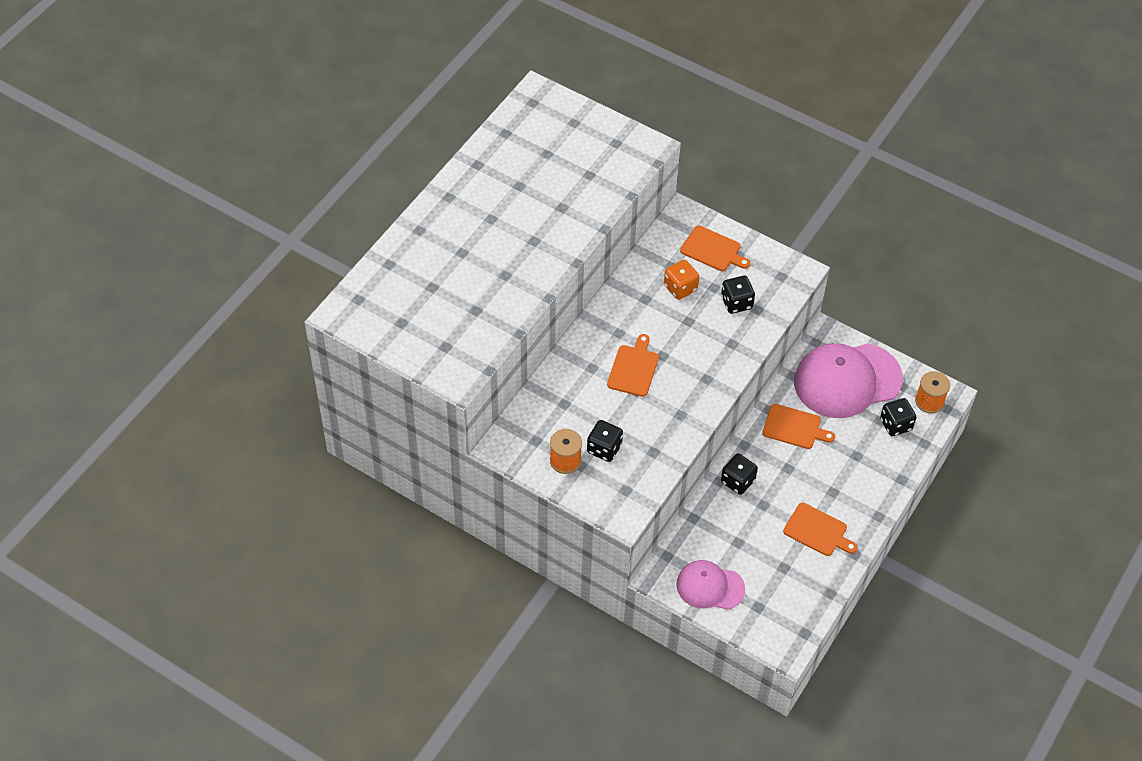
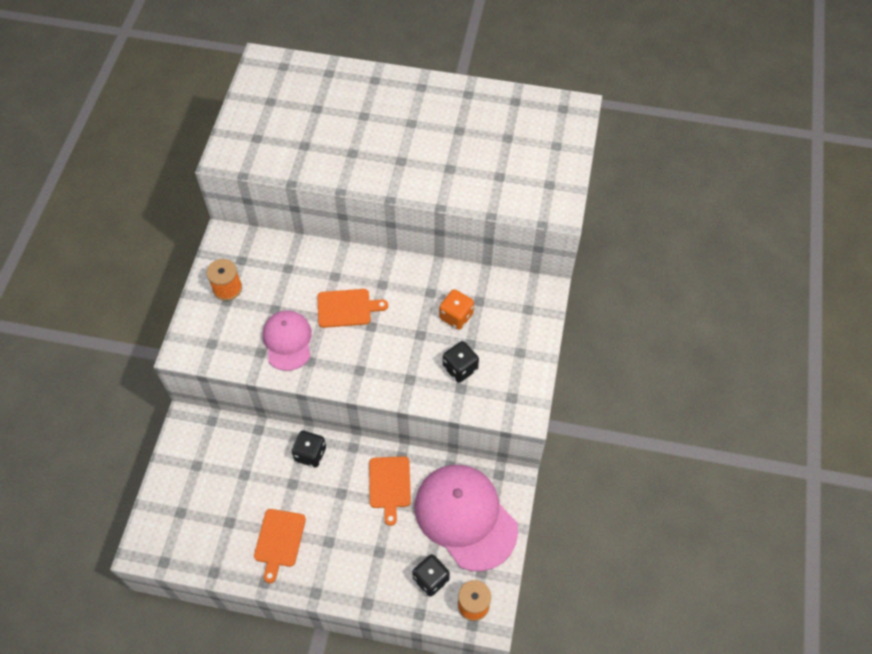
camera: 70 degrees right, 5 degrees up
(604, 448) = (250, 313): black dice -> none
(710, 586) = (190, 465): pink cap -> pink cap (287, 341)
(713, 250) = (514, 329): orange cutting board -> none

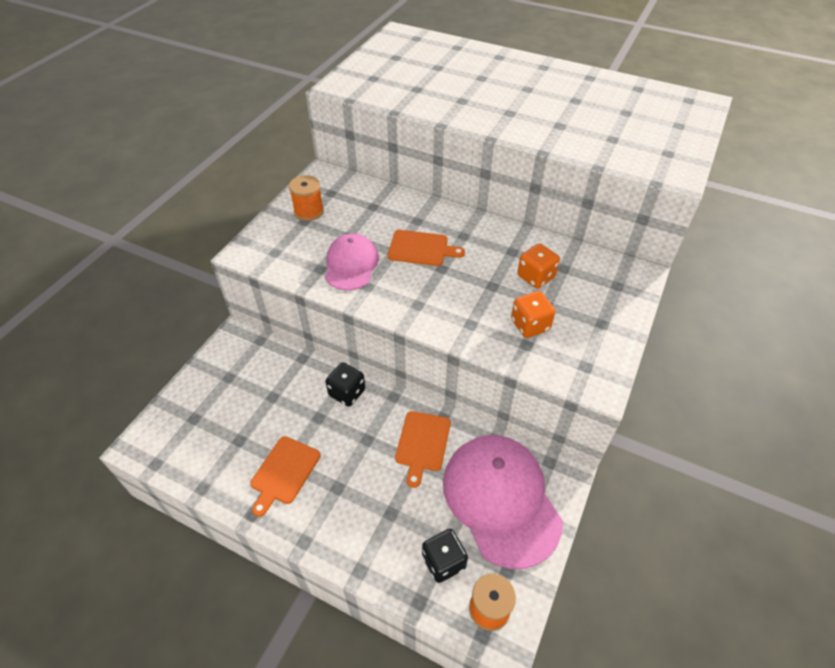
camera: 15 degrees right, 10 degrees down
(460, 368) = (530, 325): black dice -> orange dice

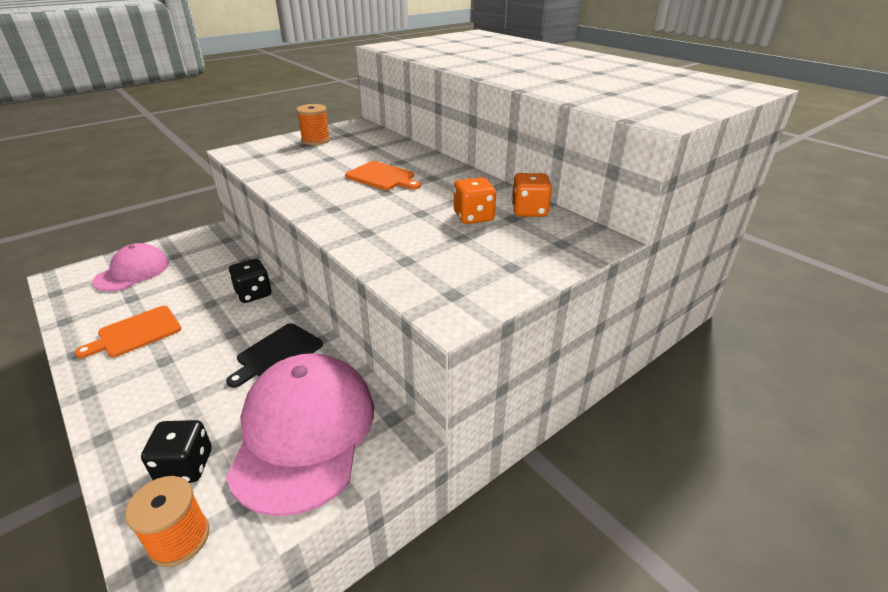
camera: 25 degrees right, 15 degrees down
(351, 264) = (308, 173): pink cap -> pink cap (132, 272)
(422, 444) = (277, 354): orange cutting board -> black cutting board
(530, 325) = (426, 247): orange dice -> orange dice (529, 211)

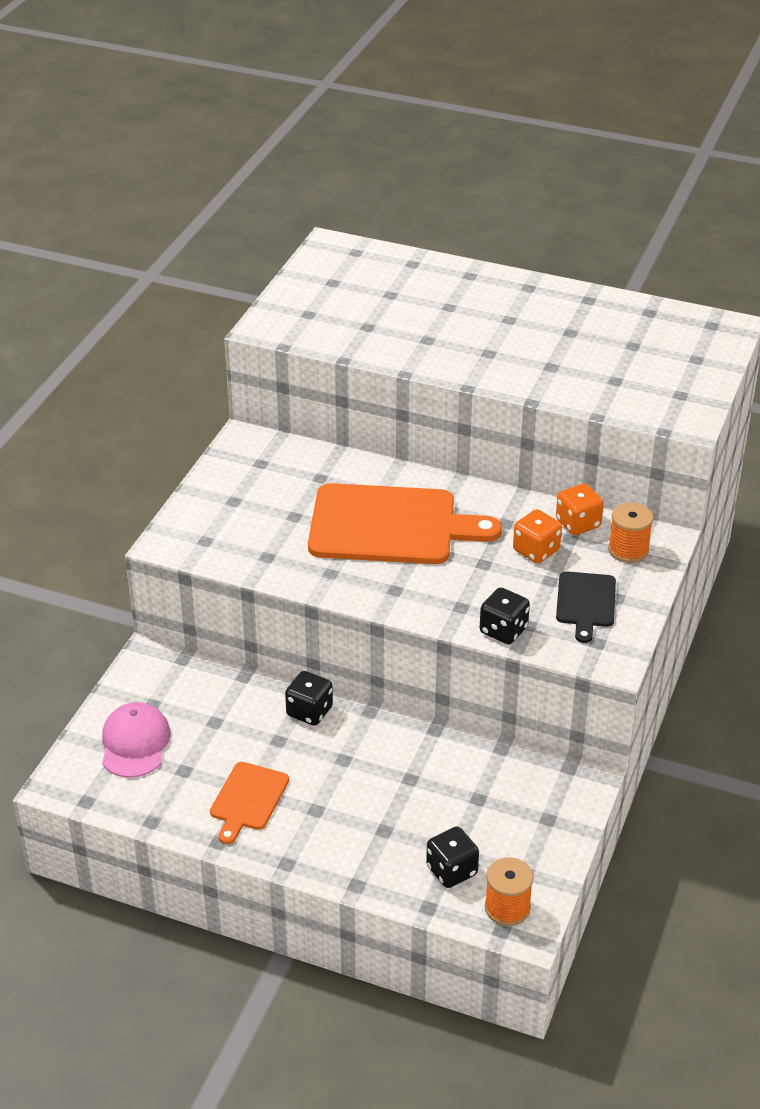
camera: 30 degrees left, 5 degrees up
(277, 354) = (412, 759): black cutting board -> black cutting board (585, 603)
(304, 432) = (513, 808): pink cap -> none
(316, 140) = (237, 489): orange spool -> orange spool (628, 550)
(378, 257) = (503, 630): none -> black dice
(382, 177) = (390, 526): orange cutting board -> orange cutting board, size x2.00

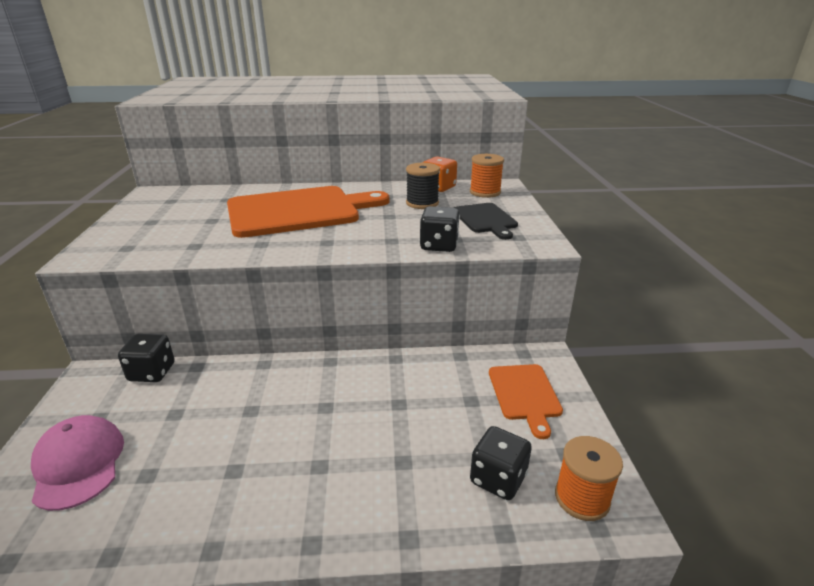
camera: 25 degrees left, 10 degrees down
(248, 799) = (235, 482): orange cutting board -> orange cutting board (525, 394)
(309, 711) = (273, 376): black dice -> black dice (152, 372)
(536, 550) = (422, 203): orange dice -> black spool

